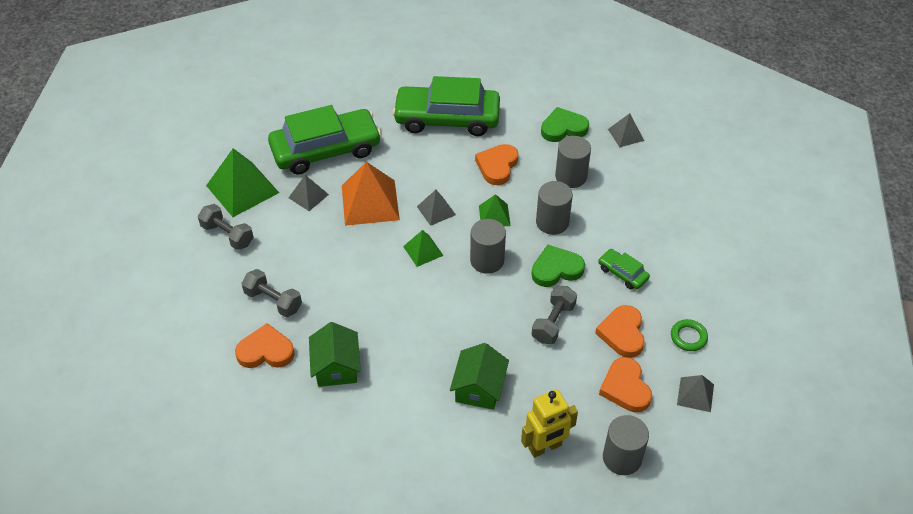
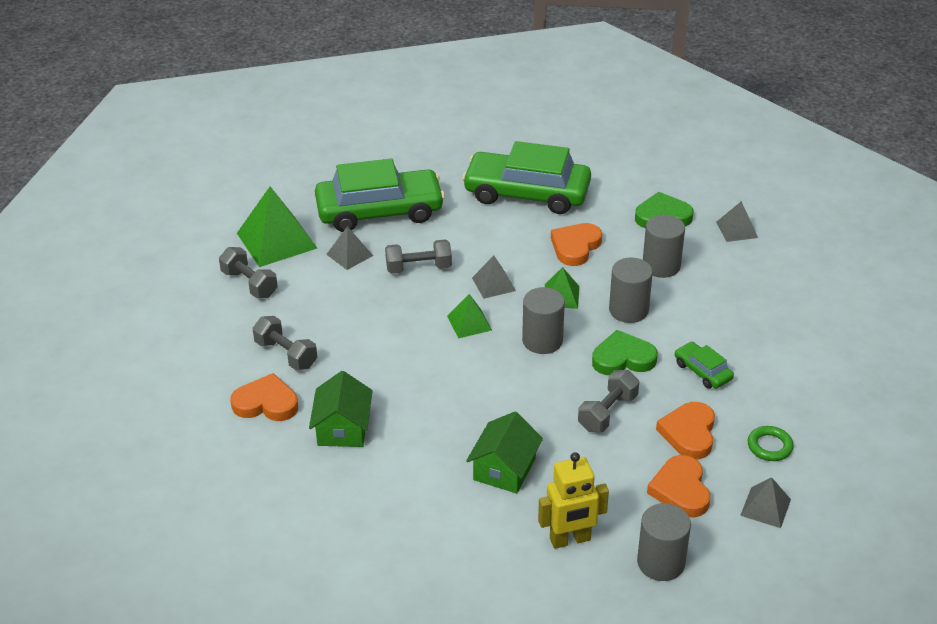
camera: 10 degrees right, 10 degrees down
(370, 202) = (419, 268): orange pyramid -> grey dumbbell

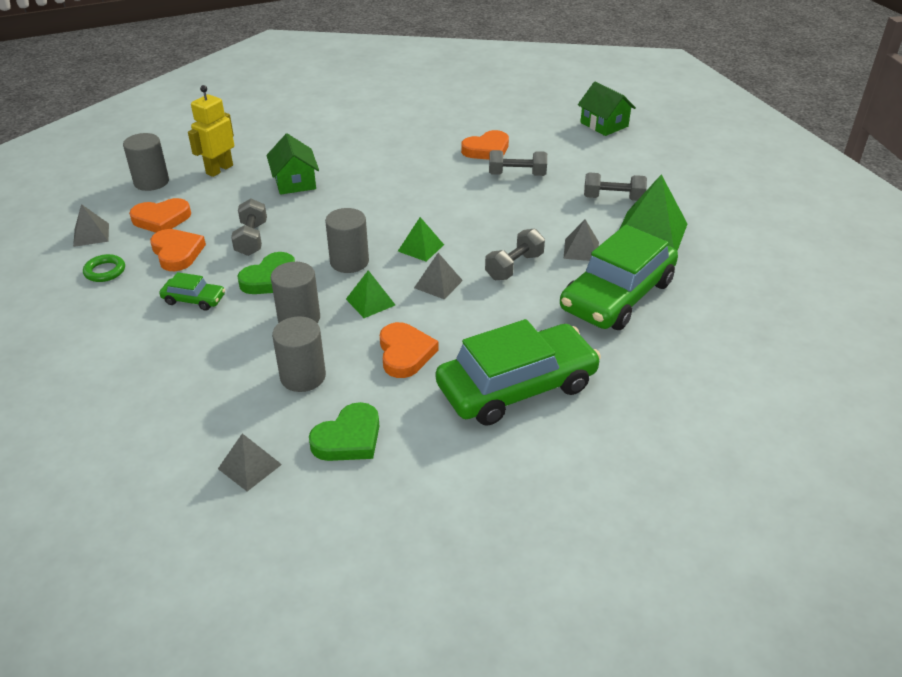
camera: 140 degrees right, 0 degrees up
(343, 428) = (422, 158): green house -> green house (604, 124)
(680, 490) = (161, 219): orange heart -> orange heart turned 120 degrees clockwise

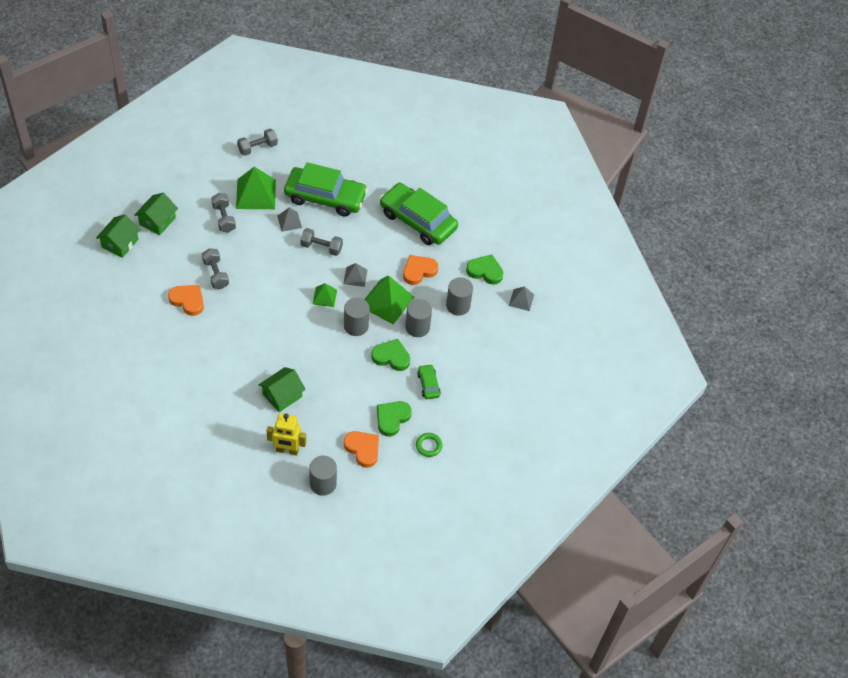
camera: 120 degrees left, 15 degrees up
(91, 235) = (399, 479): grey pyramid -> none
(177, 253) = (392, 418): orange heart -> green heart
(251, 239) = (358, 386): grey dumbbell -> grey dumbbell (257, 148)
(370, 302) = (387, 301): green pyramid -> green pyramid, size x1.86
(630, 152) = (157, 221): none -> green house

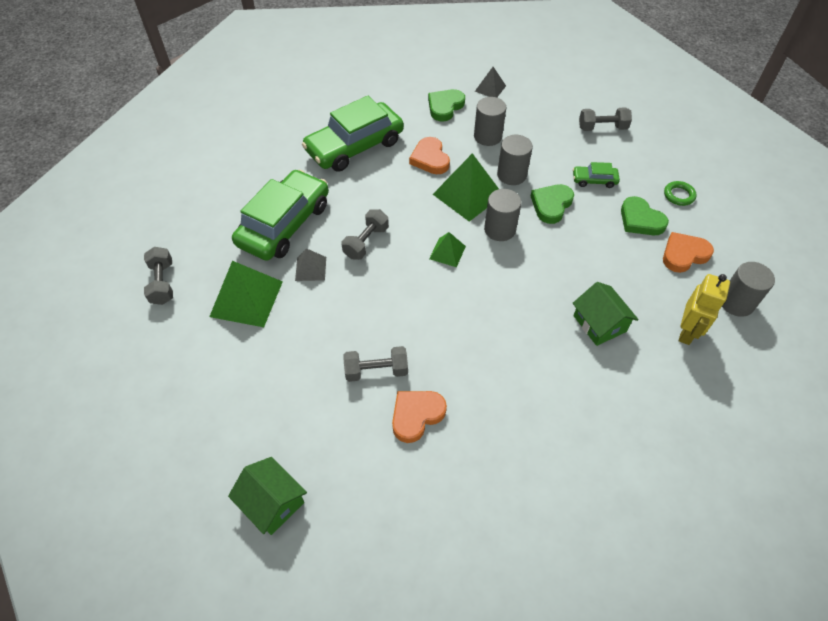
camera: 70 degrees left, 0 degrees up
(157, 221) = (247, 437): green house -> none
(224, 218) = (276, 344): grey dumbbell -> grey dumbbell (602, 128)
(355, 276) = (423, 217): grey pyramid -> none

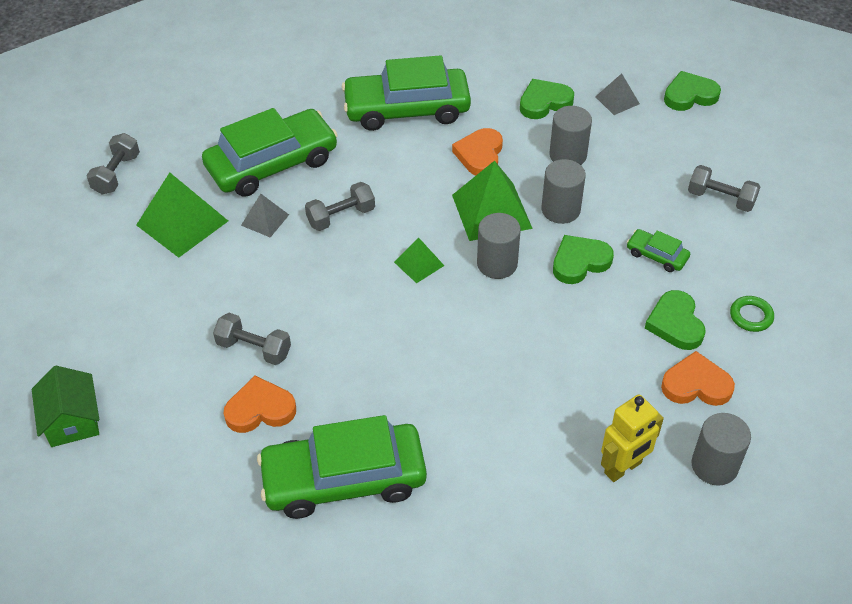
camera: 30 degrees right, 5 degrees down
(517, 436) = (344, 479): none -> green car
(532, 69) = (689, 95): none -> green heart
(599, 323) = (527, 412): green house -> none

